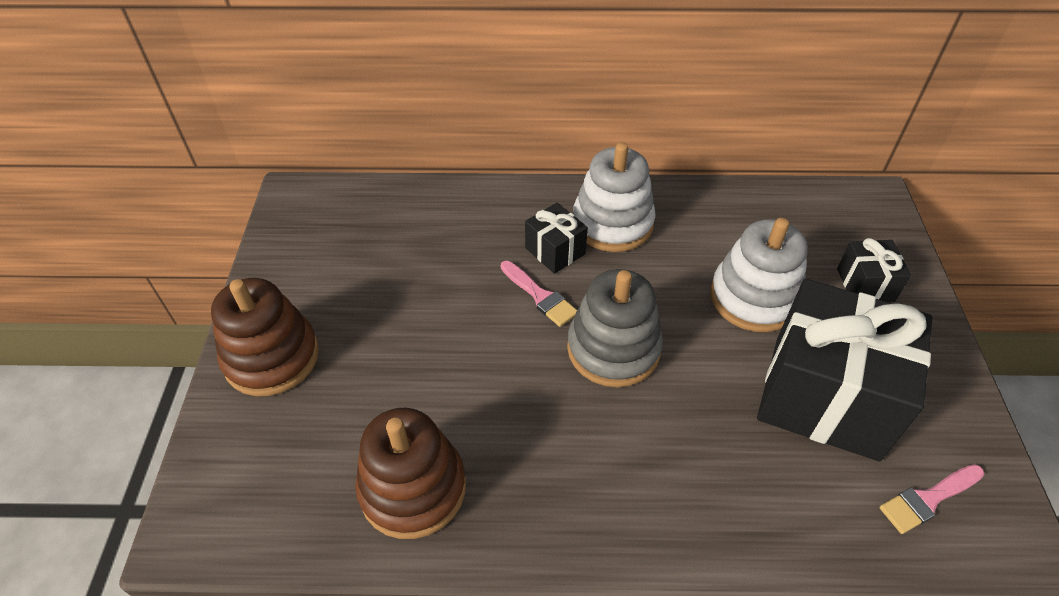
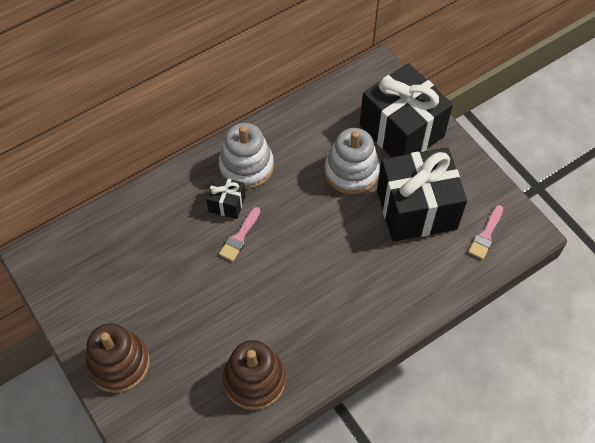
camera: 35 degrees left, 10 degrees up
(540, 296) = (239, 237): pink brush -> pink brush turned 105 degrees clockwise
(613, 348) = (299, 245): grey stacking toy -> none
(865, 285) = (401, 131): black gift -> black gift, size x2.21

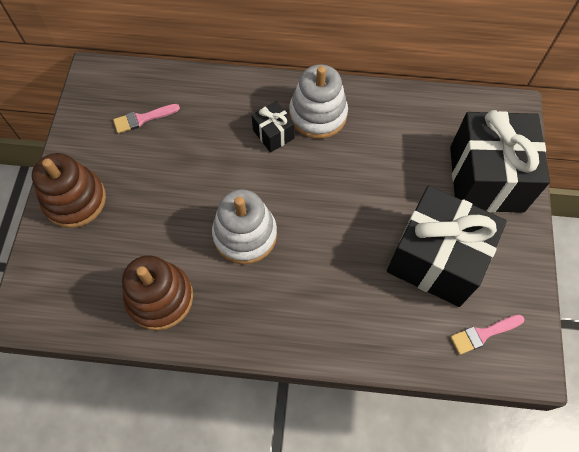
camera: 40 degrees right, 5 degrees up
(239, 237) = (258, 169): pink brush -> pink brush (142, 119)
(351, 171) = (405, 182): white stacking toy -> white stacking toy (245, 235)

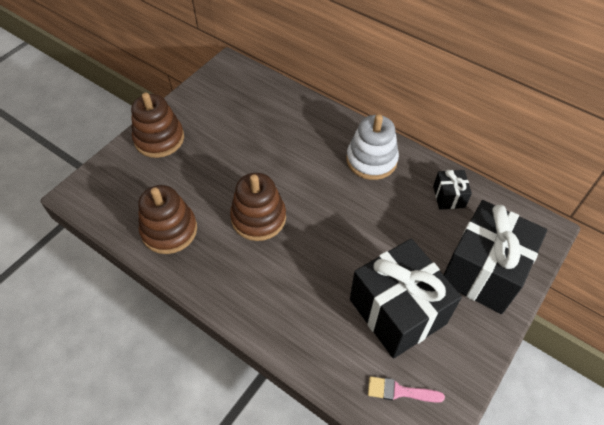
camera: 30 degrees right, 10 degrees down
(142, 119) = (240, 107): pink brush -> none
(245, 235) = (258, 218): white stacking toy -> brown stacking toy
(273, 134) = (327, 158): black gift -> black gift (449, 197)

